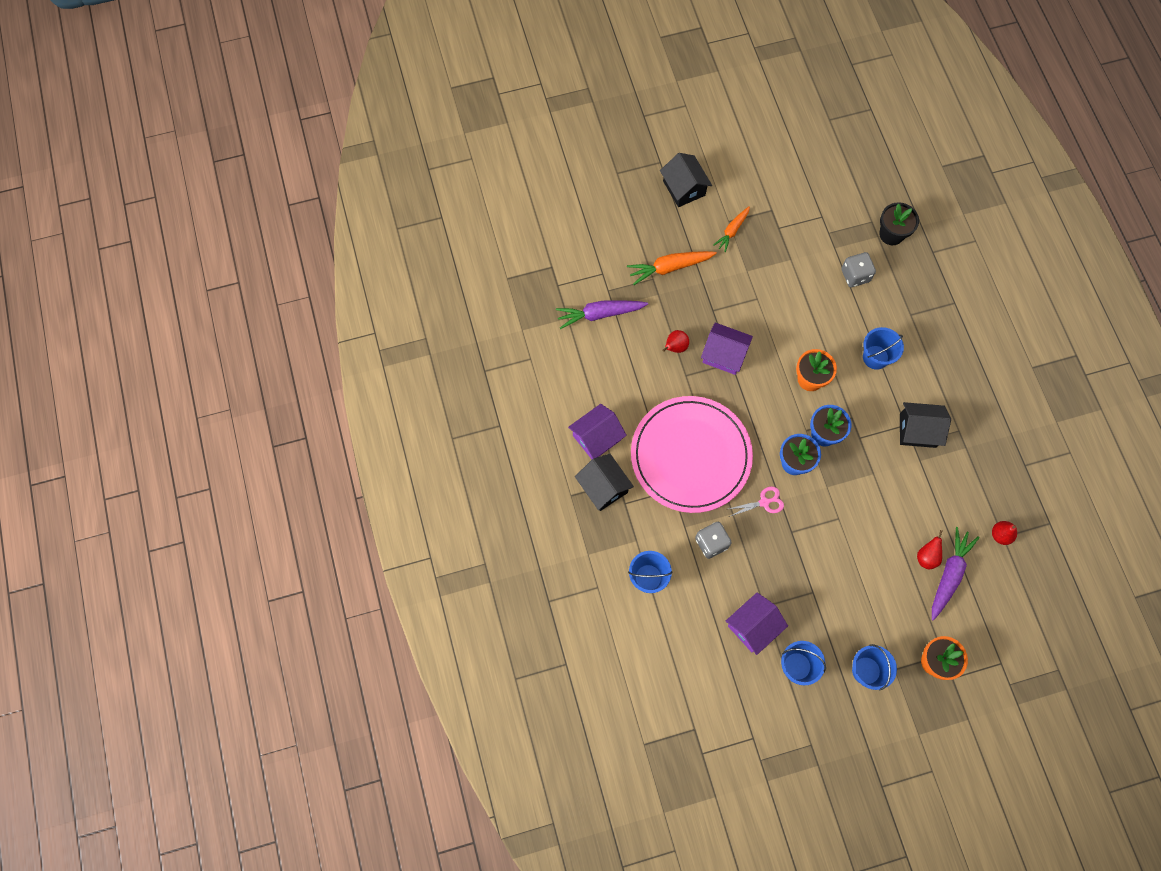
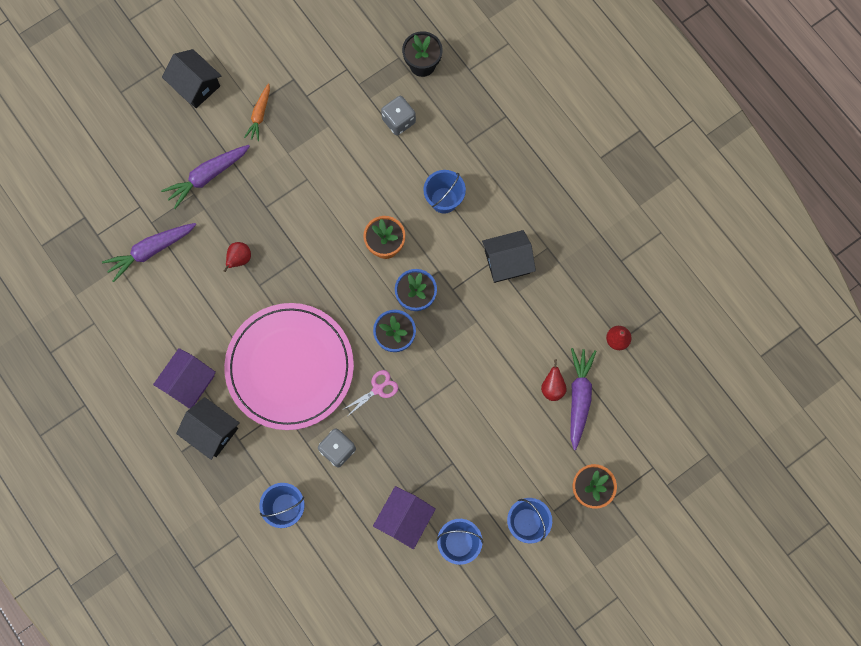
camera: 20 degrees left, 5 degrees up
(669, 268) = (207, 176): orange carrot -> purple carrot
(724, 355) = (291, 250): purple house -> none

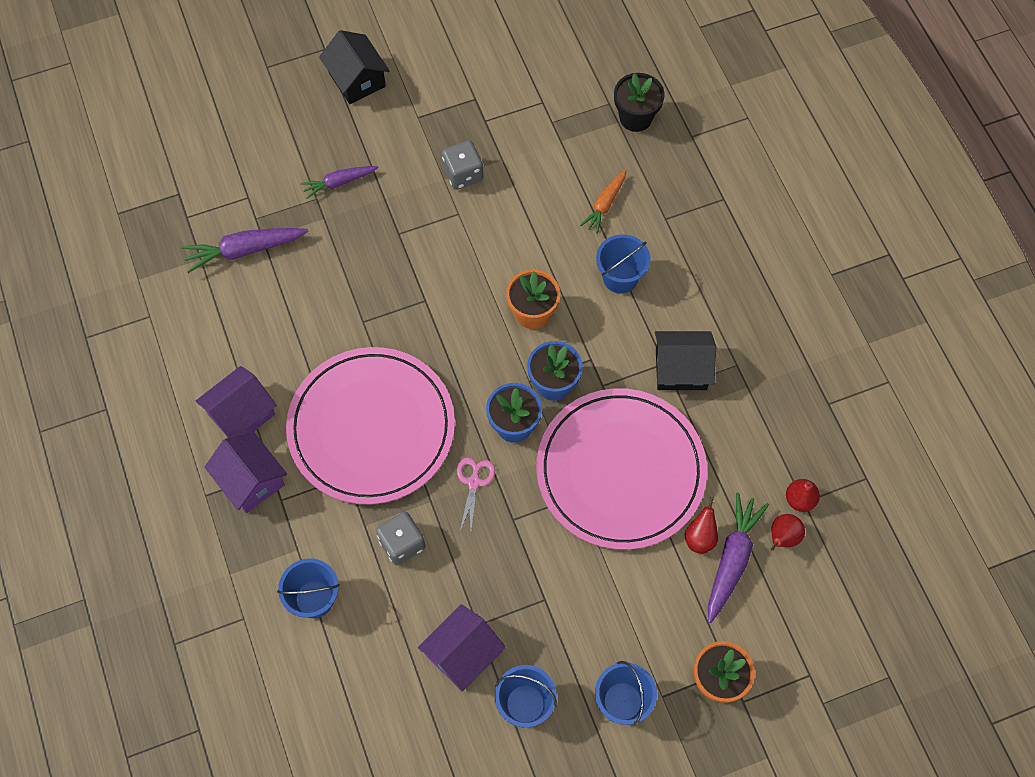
camera: 15 degrees right, 10 degrees down
(207, 176) = (339, 183): purple carrot -> purple carrot, size x0.64
(212, 431) = (251, 480): black house -> purple house
(239, 259) = (348, 285): red pear -> red pear (782, 538)
(259, 115) = (422, 129): orange carrot -> orange carrot (605, 205)
(377, 389) = (474, 482): pink scissors -> pink scissors turned 60 degrees counterclockwise
(398, 121) = (589, 174): grey dice -> grey dice (463, 174)
(482, 352) = (620, 471): none -> pink plate

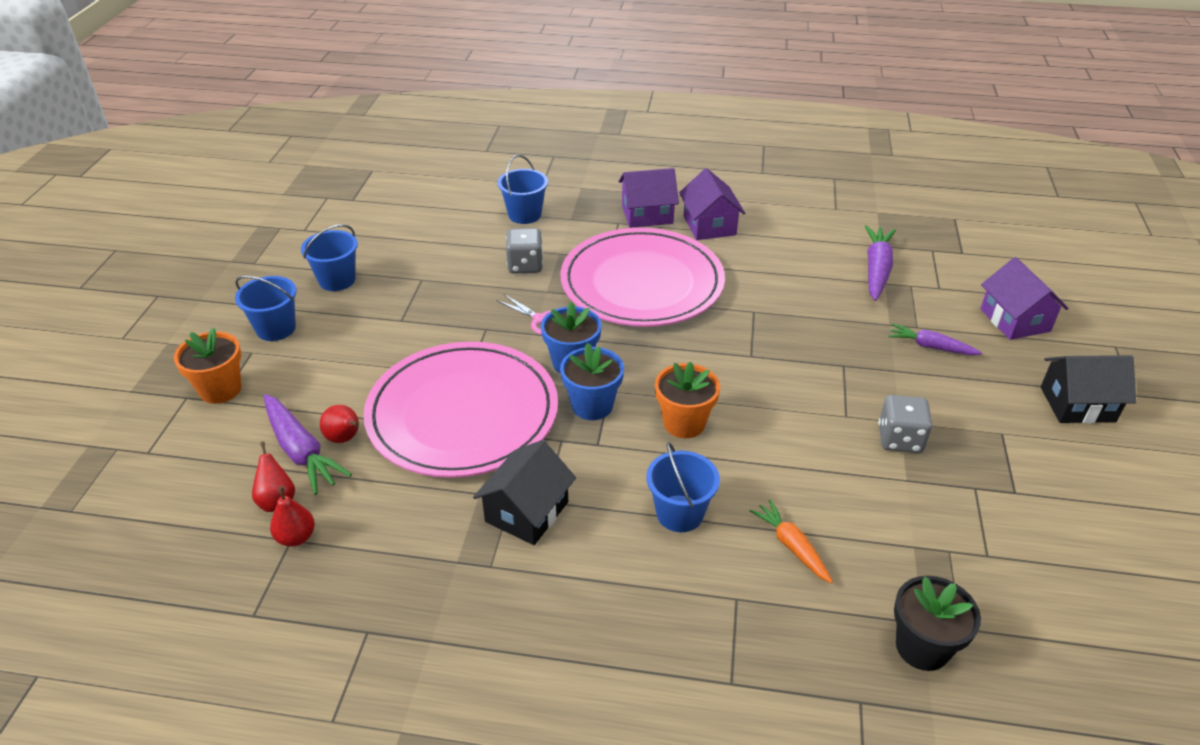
camera: 120 degrees right, 25 degrees down
(339, 183) = (930, 347): purple carrot -> purple carrot turned 75 degrees counterclockwise
(462, 654) = (408, 265): purple house -> purple house (1015, 320)

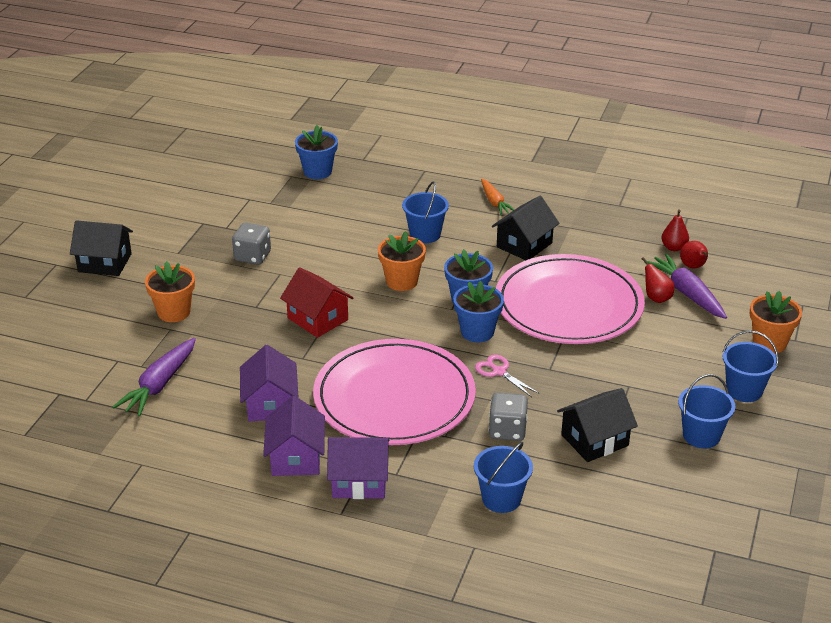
camera: 170 degrees left, 5 degrees down
(442, 265) = (594, 440): none -> black house
(762, 358) = (318, 319): none -> red house
(791, 546) = (363, 214): orange carrot -> orange carrot (494, 202)
(922, 647) = (317, 171): black flower pot -> blue flower pot
(930, 347) = (174, 312): purple carrot -> orange flower pot
(1015, 320) = (82, 325): purple house -> purple house (270, 404)

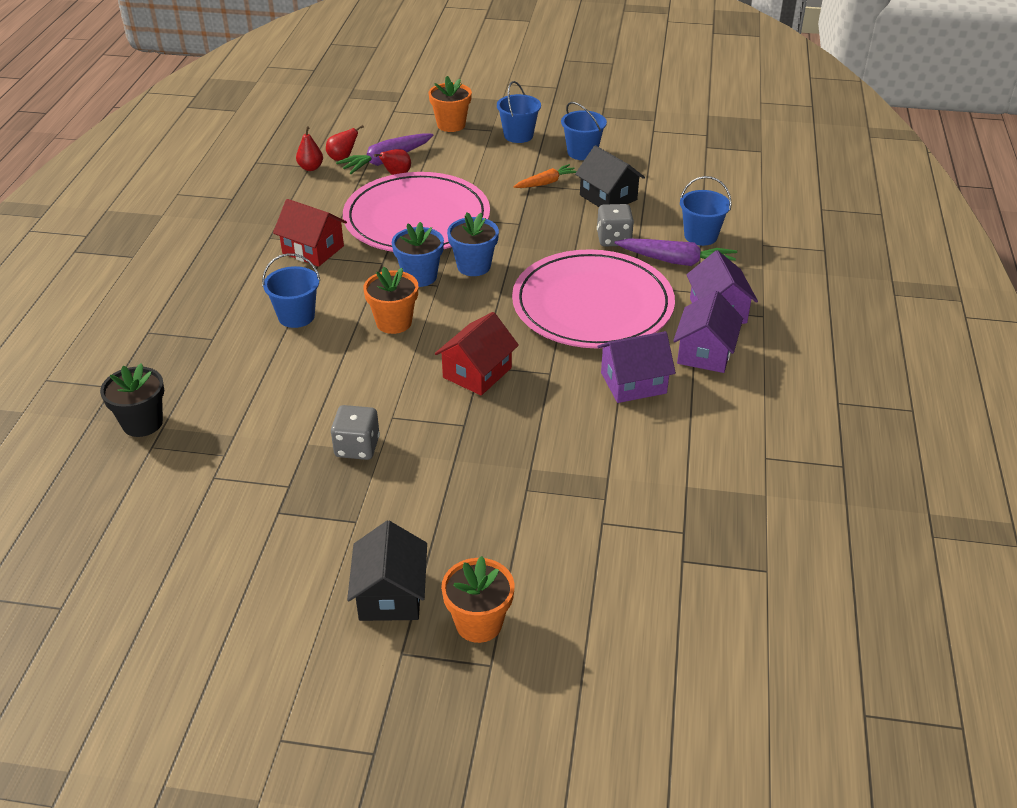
camera: 100 degrees left, 5 degrees up
(159, 385) = (634, 474): purple carrot -> purple carrot (677, 261)
(174, 312) = (491, 494): orange flower pot -> orange flower pot (479, 623)
(296, 458) = (705, 353): purple house -> purple house turned 60 degrees counterclockwise
(317, 171) = (142, 423): blue flower pot -> black flower pot
(494, 202) = (225, 275): orange carrot -> orange carrot (546, 183)
(499, 372) = (532, 249): pink scissors -> none
(524, 245) = (313, 250): black house -> red house

